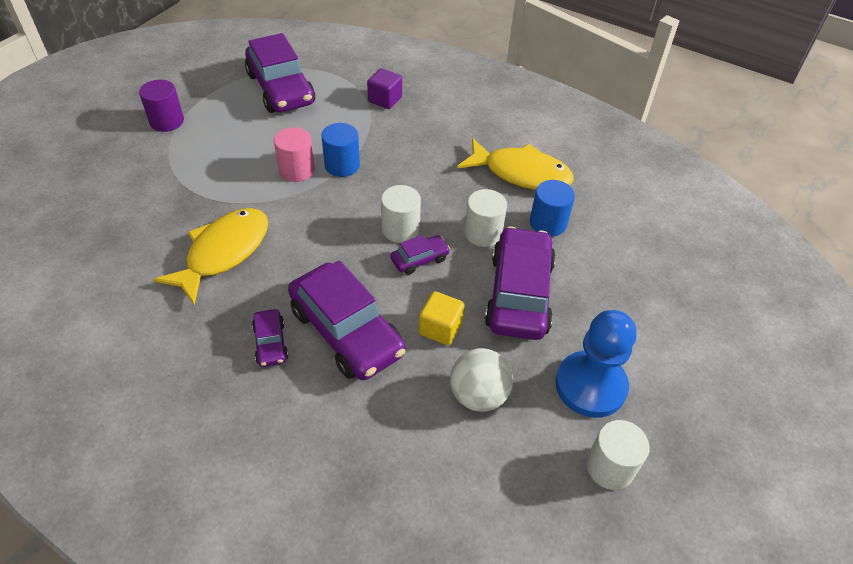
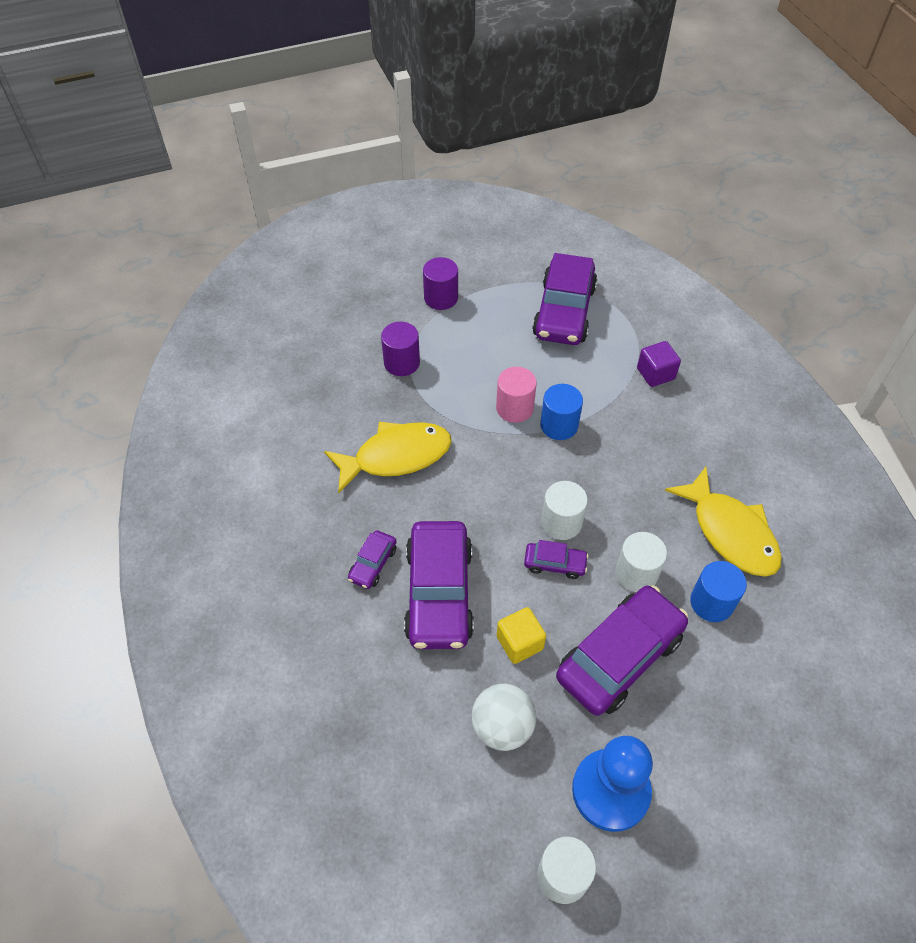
camera: 40 degrees right, 5 degrees up
(170, 182) = (401, 363): none -> purple cylinder

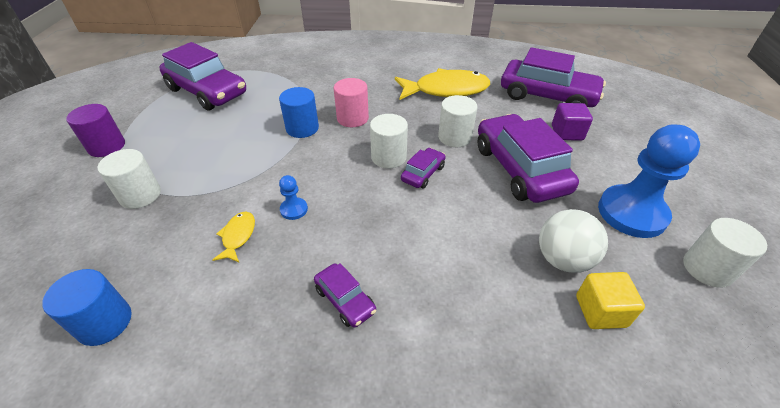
camera: 65 degrees left, 10 degrees down
(396, 456) = (238, 236): yellow fish -> yellow fish, size x0.46
(401, 363) = (140, 195): purple cylinder -> white cylinder
(439, 593) = (409, 257): purple car -> purple car (547, 96)
(445, 479) = (294, 209): none -> blue pawn
(514, 408) = (264, 144): pink cylinder -> pink cylinder (352, 118)
(519, 643) = (485, 219): yellow cube -> yellow cube (600, 311)
(655, 374) = (303, 75): purple cube -> purple cube (567, 133)
(711, 603) = (494, 115): blue cylinder -> blue cylinder (104, 322)

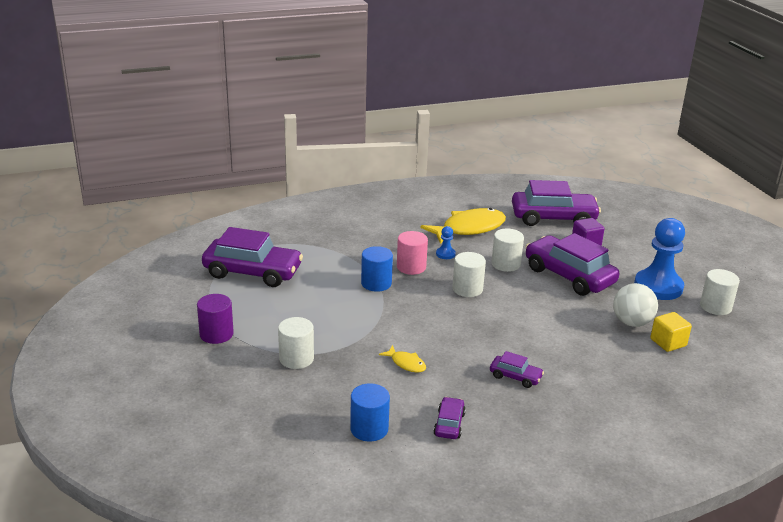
camera: 25 degrees left, 15 degrees down
(238, 236) = (406, 363): yellow fish -> yellow fish turned 150 degrees clockwise
(294, 209) = (429, 338): blue pawn -> blue pawn (445, 254)
(423, 173) = (503, 294): purple car -> purple car (449, 424)

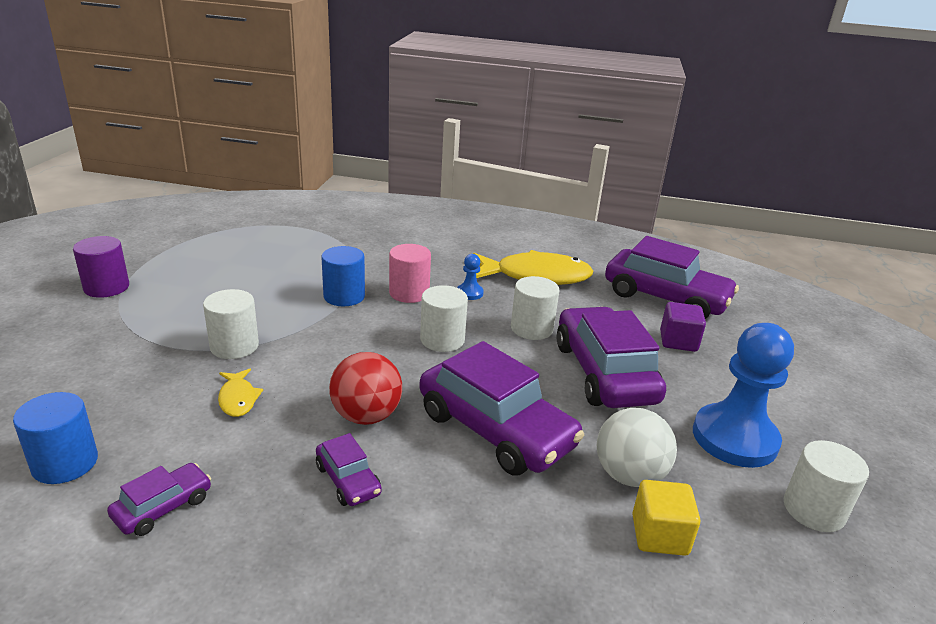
camera: 30 degrees right, 0 degrees up
(252, 272) = (239, 244): purple car -> purple car (495, 429)
(296, 359) = (134, 342): white cylinder -> white cylinder (234, 346)
(483, 345) = (366, 416): none -> red ball

